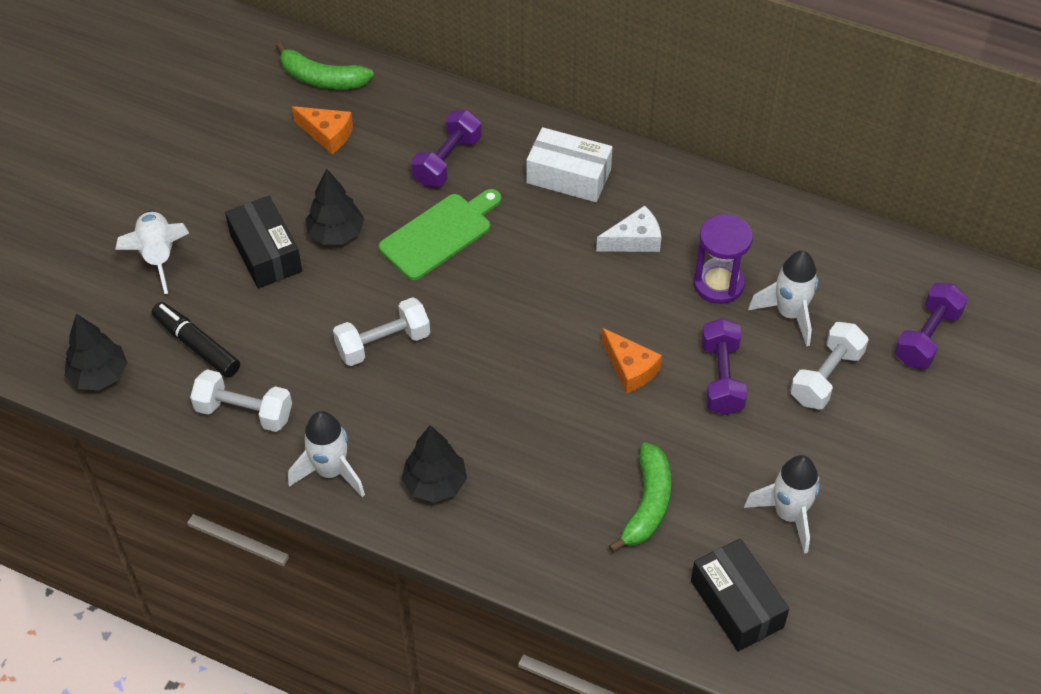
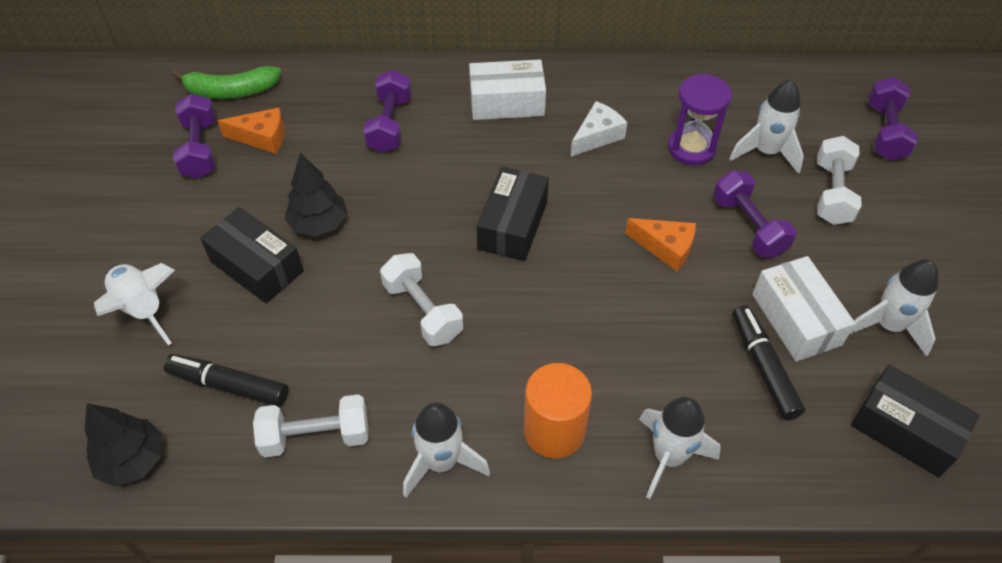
camera: 25 degrees left, 0 degrees up
(269, 127) = (200, 149): none -> purple dumbbell
(383, 343) = (423, 311): white dumbbell -> white dumbbell turned 75 degrees counterclockwise
(435, 484) = (554, 431): black tree -> orange cylinder
(440, 234) = (419, 190): green cutting board -> none
(504, 297) = (512, 225): none -> black box
(517, 542) = (669, 457): none -> white rocket
(647, 504) = (763, 367): green banana -> black marker
(706, 476) = (796, 319): none -> white box

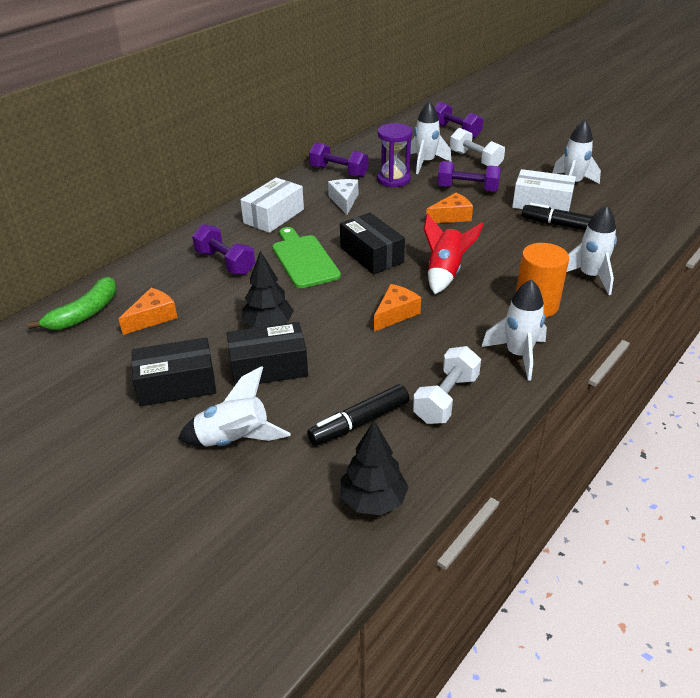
camera: 50 degrees left, 15 degrees down
(200, 149) = (118, 350): purple dumbbell -> purple dumbbell (339, 172)
(423, 311) = (395, 314): white dumbbell -> orange cheese
(451, 177) = (304, 259): none -> green cutting board
(539, 309) = (445, 273): none -> red rocket
(905, 430) = (636, 208): black box -> black box (177, 385)

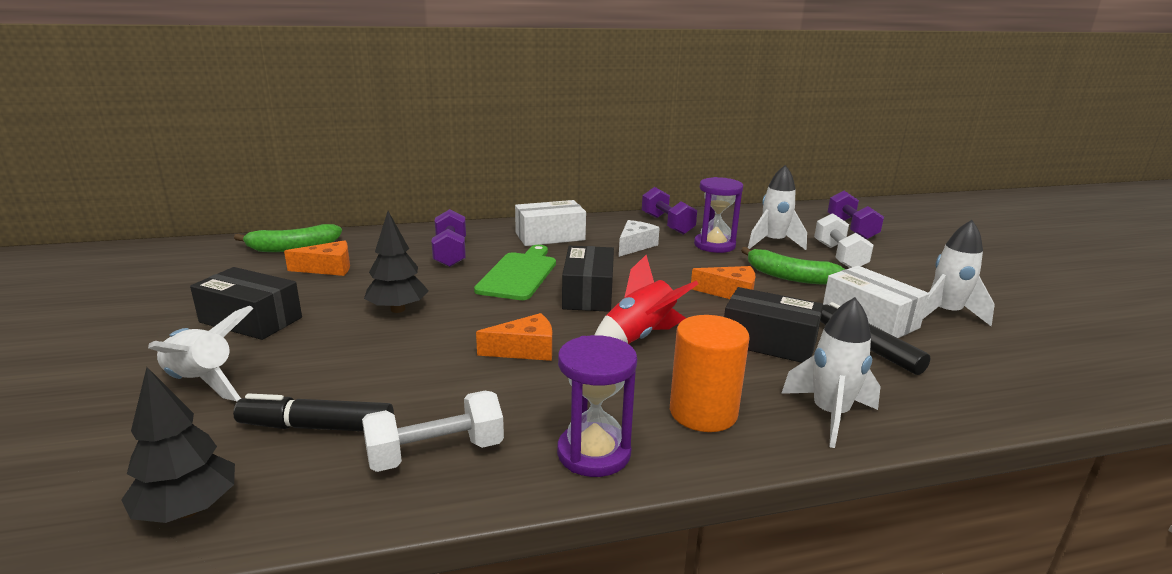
camera: 35 degrees right, 15 degrees down
(269, 367) = (336, 340): black box -> black box (769, 342)
(467, 189) = (789, 277): purple dumbbell -> green banana
(518, 355) = (594, 453): white rocket -> purple hourglass

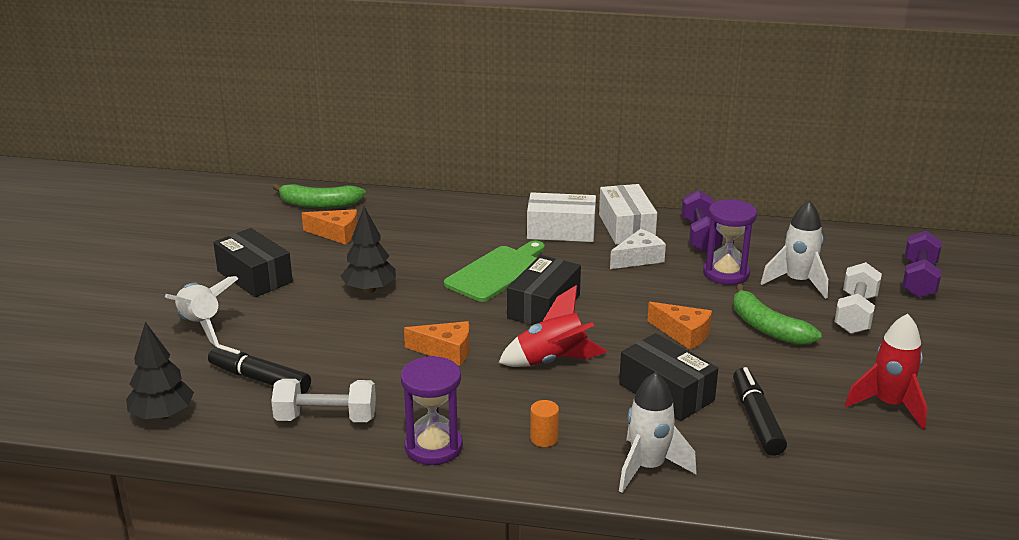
camera: 25 degrees right, 5 degrees up
(450, 253) = (451, 235): purple dumbbell -> none
(703, 412) = (544, 439): orange cylinder -> orange cylinder, size x0.48
(869, 318) = (797, 392): white box -> white box (626, 228)
(945, 314) = (889, 405): white rocket -> red rocket

